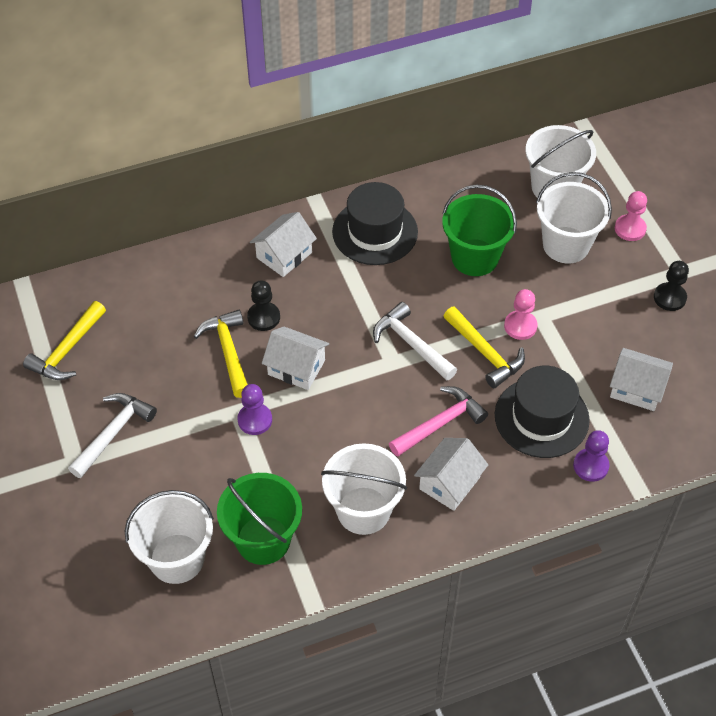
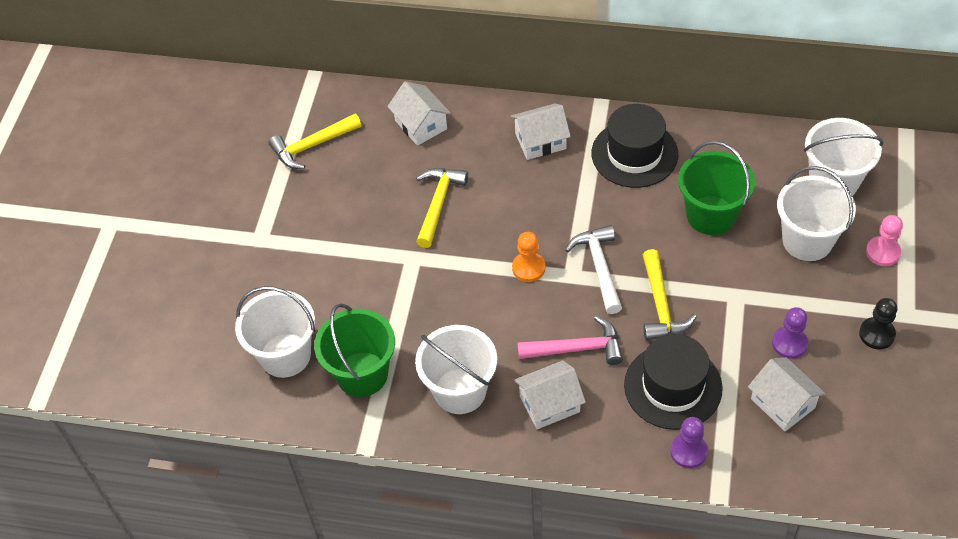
camera: 35 degrees right, 0 degrees up
(113, 433) = (303, 230): white hammer -> none
(255, 420) = (421, 271): purple pawn -> purple pawn (789, 343)
(263, 317) = (487, 188): black pawn -> none
(296, 367) = (486, 243): white house -> white house (421, 125)
(350, 372) = (528, 268): none -> orange pawn
(520, 326) = (710, 296): pink pawn -> none

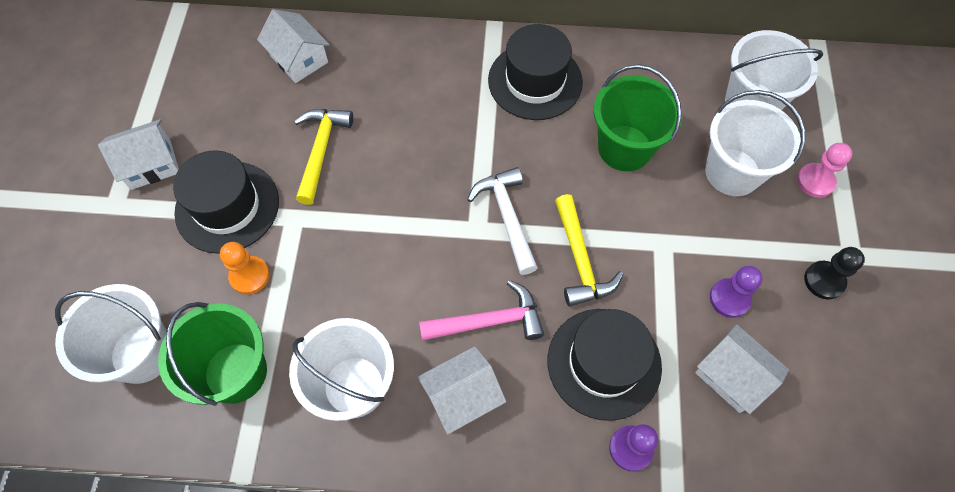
camera: 10 degrees left, 10 degrees up
(312, 146) = (177, 89): yellow hammer -> none
(356, 246) = (227, 207): none -> black hat
(528, 268) = (427, 223): orange pawn -> orange pawn (249, 276)
(540, 141) = (432, 71): white house -> white house (151, 164)

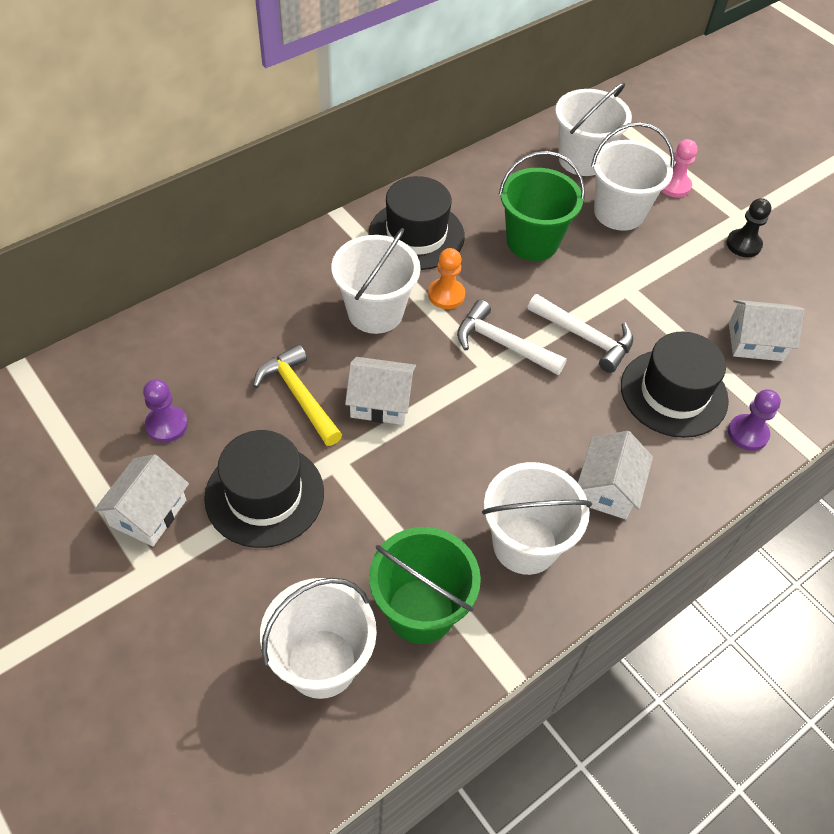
camera: 45 degrees left, 10 degrees down
(249, 276) = (348, 532): orange pawn -> orange pawn (446, 295)
(299, 59) = (194, 338): white house -> white house (380, 402)
(438, 123) = (375, 312): none -> white bucket
(489, 321) = (570, 424): pink hammer -> none
(580, 260) = (585, 337): yellow hammer -> white hammer
(729, 298) = (703, 295): purple pawn -> purple pawn (166, 425)

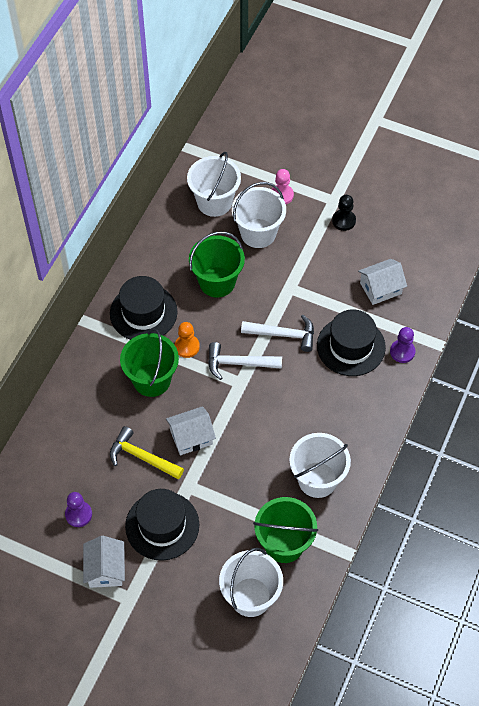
camera: 25 degrees left, 5 degrees up
(375, 312) = (152, 380): white bucket -> green bucket
(608, 488) = (344, 424): white house -> none

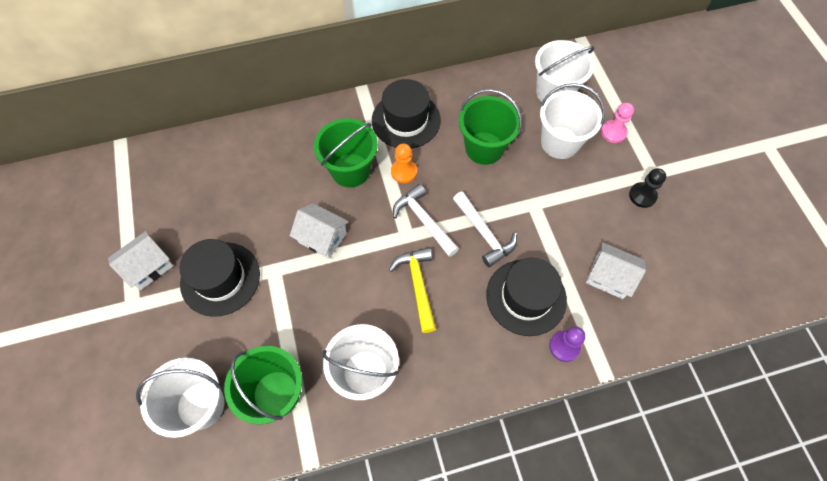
camera: 50 degrees right, 5 degrees up
(78, 514) = (185, 210): purple pawn -> none
(142, 457) = (273, 216): yellow hammer -> yellow hammer (418, 285)

